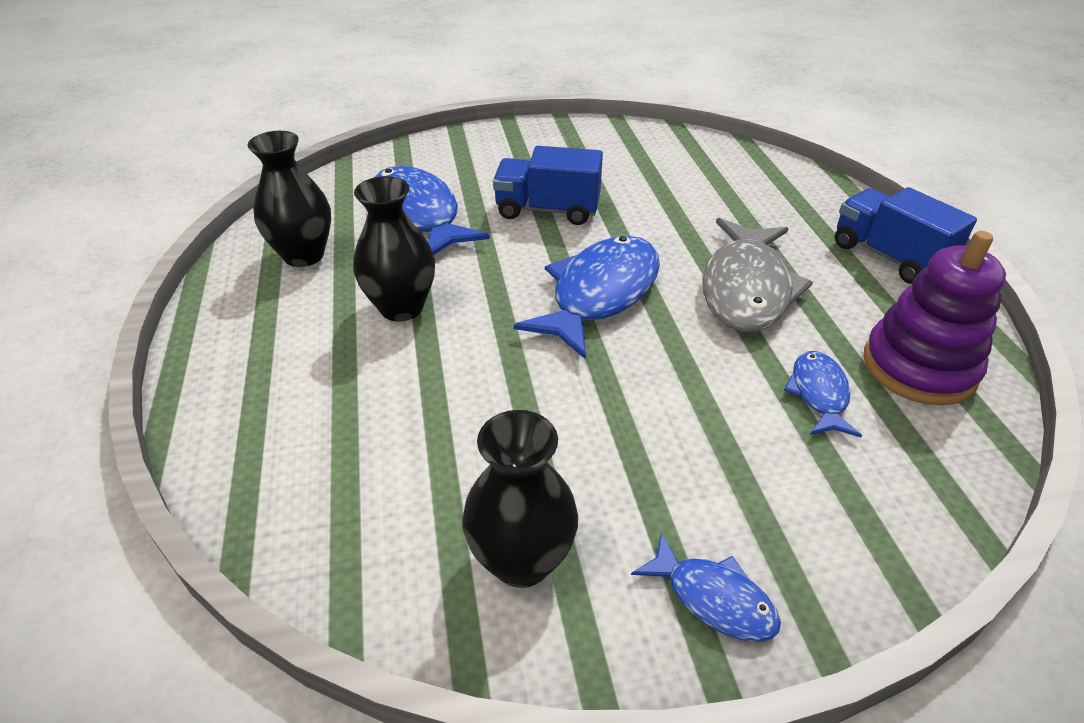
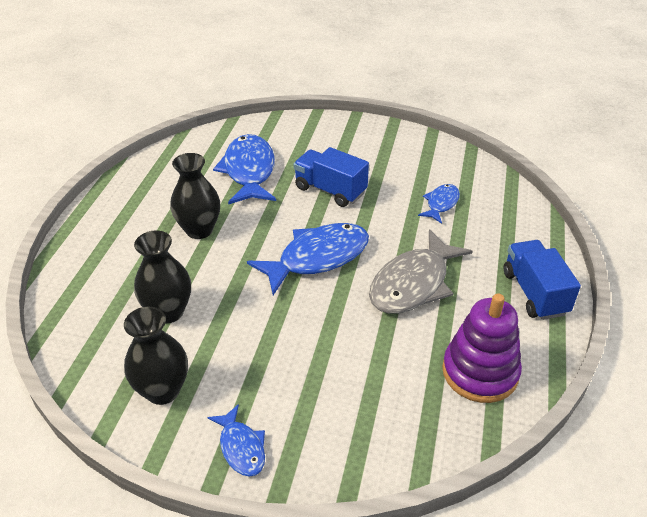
camera: 25 degrees right, 0 degrees up
(304, 255) = (169, 180): black vase -> black vase (168, 312)
(819, 394) = (398, 365): blue fish -> blue fish (441, 204)

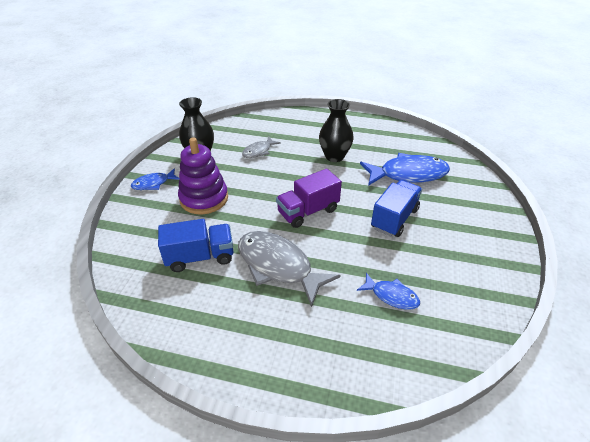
camera: 90 degrees right, 0 degrees up
(168, 312) = (258, 151): black vase -> grey fish
(317, 258) = (308, 211): blue fish -> purple truck
(480, 372) = (177, 300): purple stacking toy -> purple stacking toy (204, 198)
(534, 293) = (262, 358): blue truck -> blue truck (200, 257)

